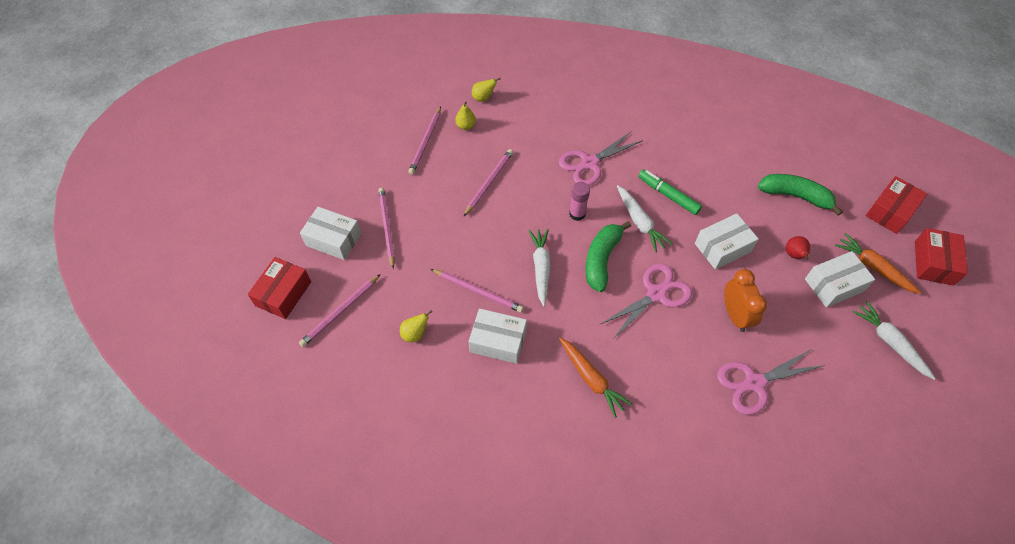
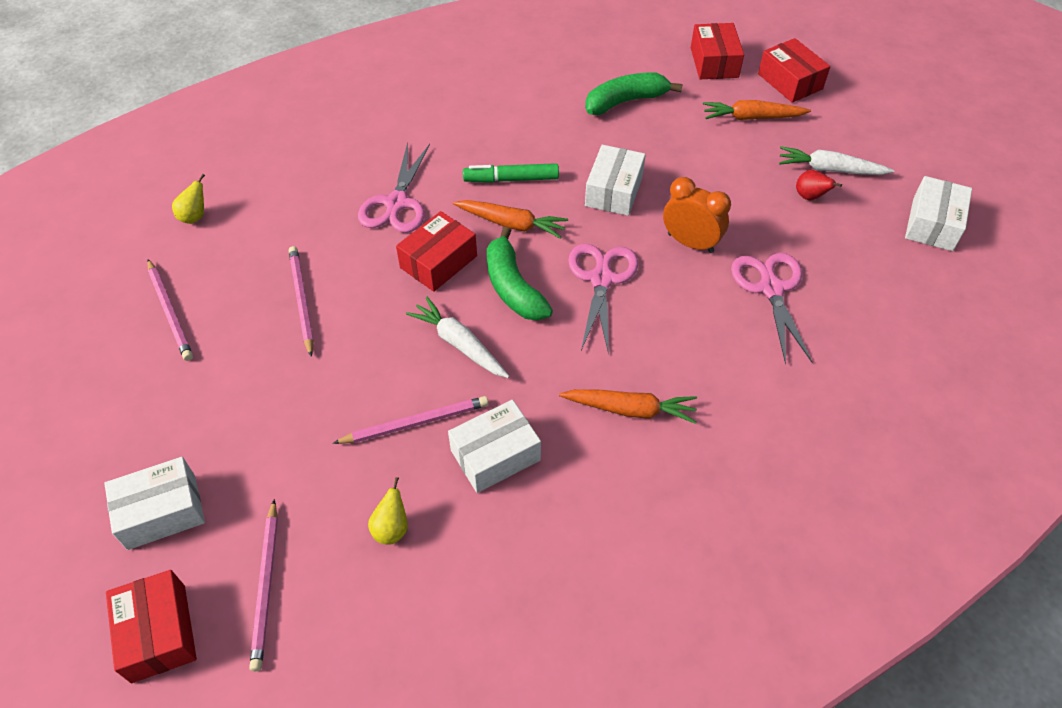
camera: 45 degrees left, 5 degrees down
(387, 227) = (222, 442): pink pencil -> none
(466, 126) = (205, 260): yellow pear -> none
(577, 214) = (438, 262): pink glue stick -> red box
(639, 222) = (511, 224): white carrot -> orange carrot
(754, 383) = (771, 289): pink scissors -> pink scissors turned 150 degrees clockwise
(794, 255) = (680, 153): red pear -> red pear (810, 197)
(834, 285) = (739, 155): white box -> white box (932, 224)

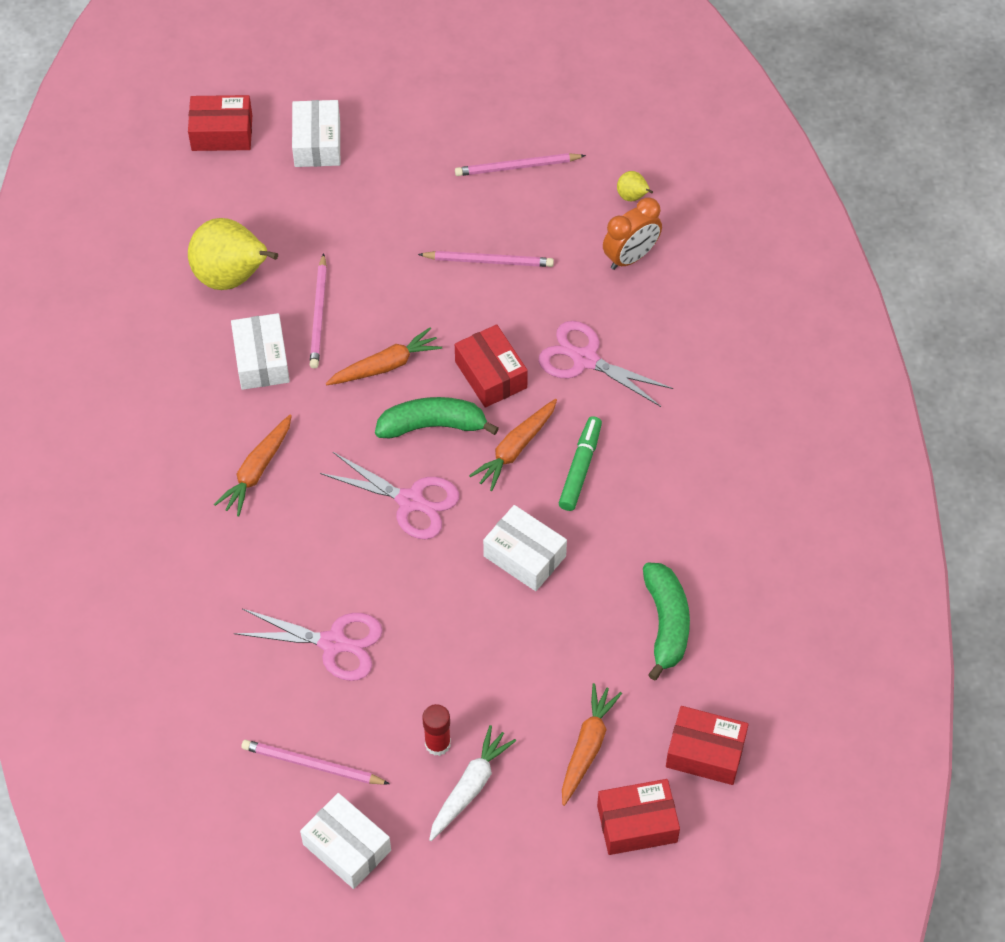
camera: 110 degrees right, 5 degrees up
(266, 586) = (225, 195): pink pencil -> pink pencil (312, 765)
(391, 528) = (232, 277): yellow pear -> yellow pear, size x2.30
(459, 344) = (385, 366): white carrot -> orange carrot
(690, 243) = (422, 597): orange clock -> orange clock (630, 257)
(810, 197) = (437, 744): red pear -> red glue stick

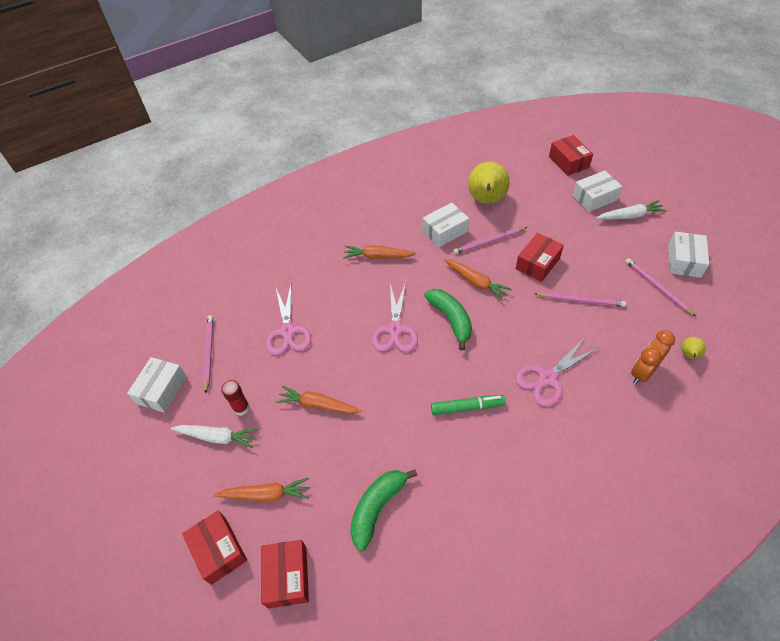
camera: 70 degrees right, 5 degrees down
(379, 123) = (630, 216): none -> white carrot
(489, 261) = (580, 300): pink pencil -> pink pencil turned 60 degrees counterclockwise
(491, 375) = (503, 333): red box -> red box (537, 263)
(515, 448) = (460, 367): orange carrot -> orange carrot (318, 405)
(524, 556) = (388, 402): white box -> white box (684, 261)
(585, 360) = (548, 378): pink scissors -> pink scissors turned 135 degrees counterclockwise
(630, 257) = (642, 372): orange clock -> orange clock turned 105 degrees clockwise
(666, 623) = (377, 508): green banana -> green banana turned 150 degrees clockwise

